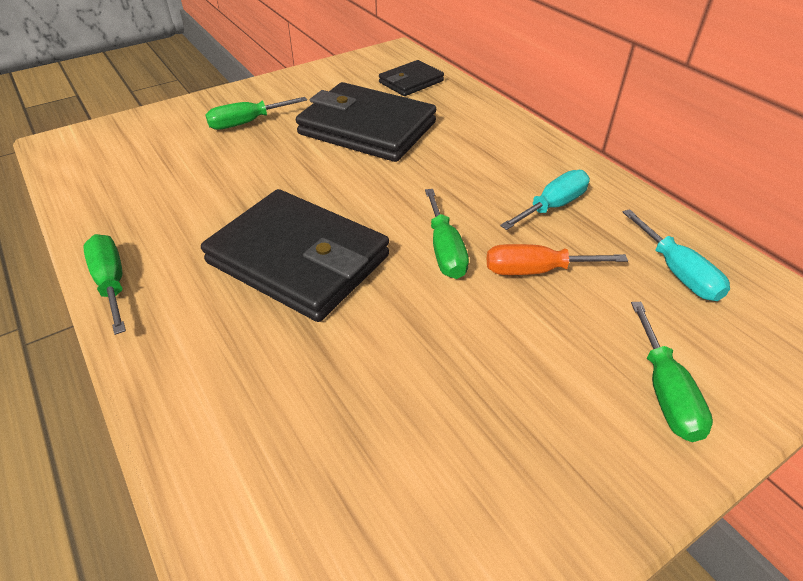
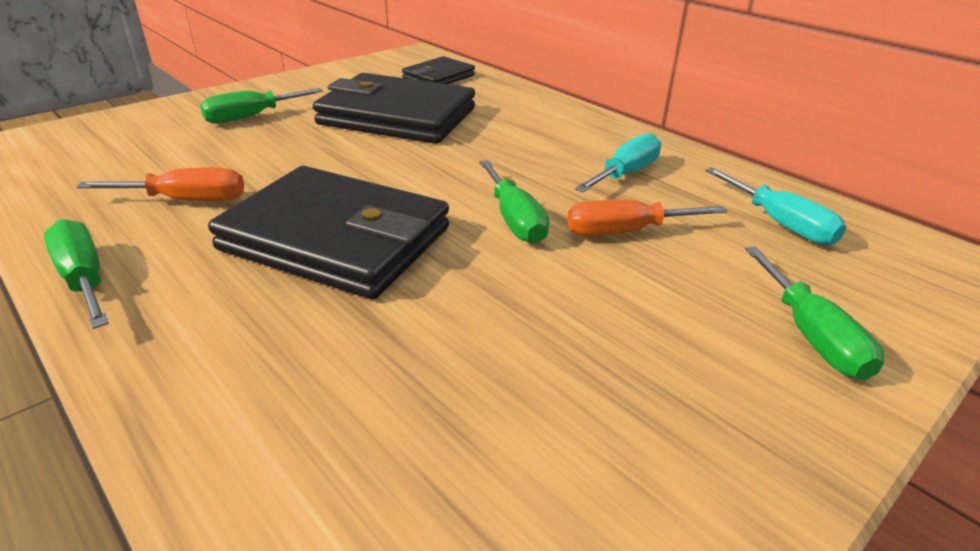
camera: 10 degrees left, 10 degrees down
(189, 211) = (187, 200): none -> orange screwdriver

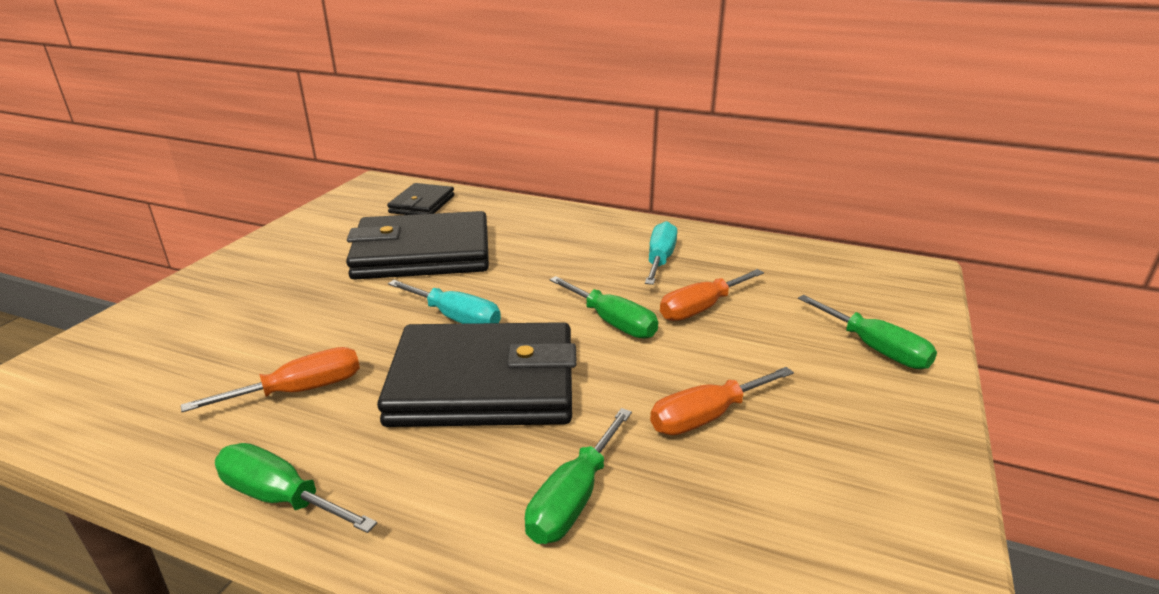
camera: 25 degrees left, 5 degrees down
(251, 117) = (274, 288): green screwdriver -> green screwdriver (573, 499)
(523, 341) = (706, 417): none -> orange screwdriver
(780, 224) = (795, 272): turquoise screwdriver -> turquoise screwdriver (456, 318)

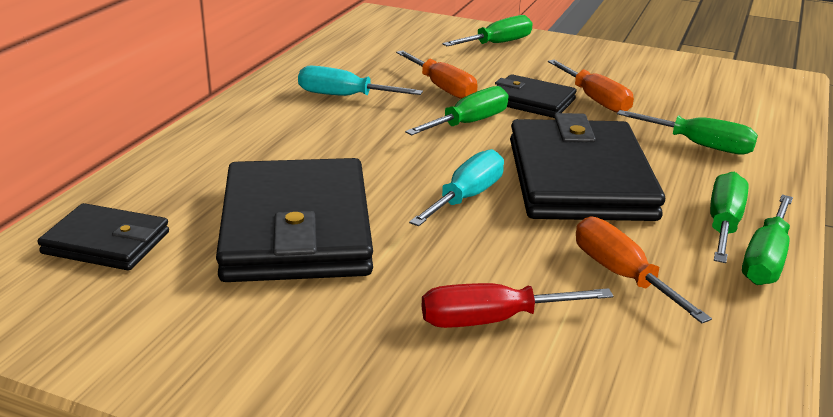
camera: 90 degrees left, 0 degrees up
(274, 324) = (492, 320): none -> red screwdriver
(364, 478) = (723, 224): none -> green screwdriver
(684, 365) = (531, 101): none -> black wallet

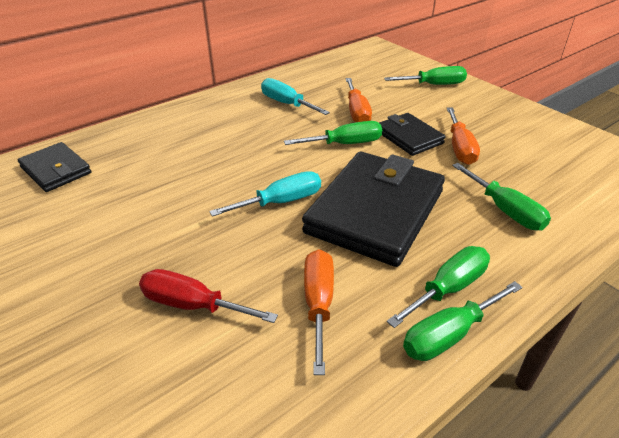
camera: 30 degrees right, 10 degrees up
(296, 229) = (156, 193): black wallet -> none

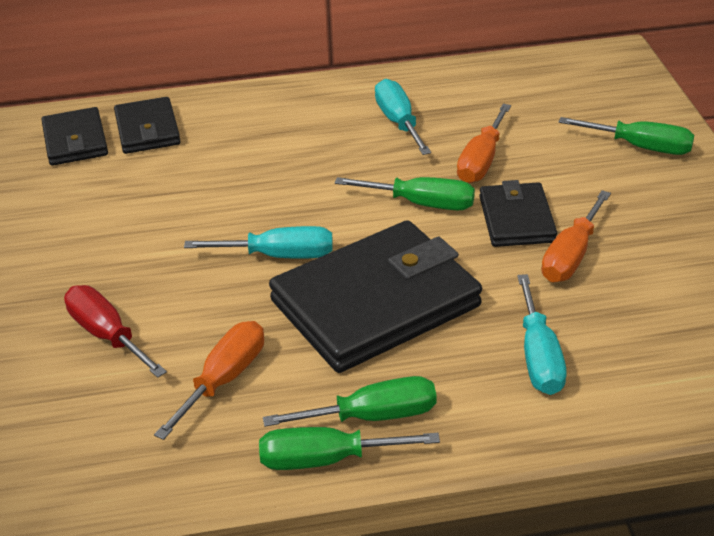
camera: 30 degrees right, 0 degrees up
(112, 149) = (147, 130): none -> black wallet
(505, 210) = (538, 357): green screwdriver -> turquoise screwdriver

